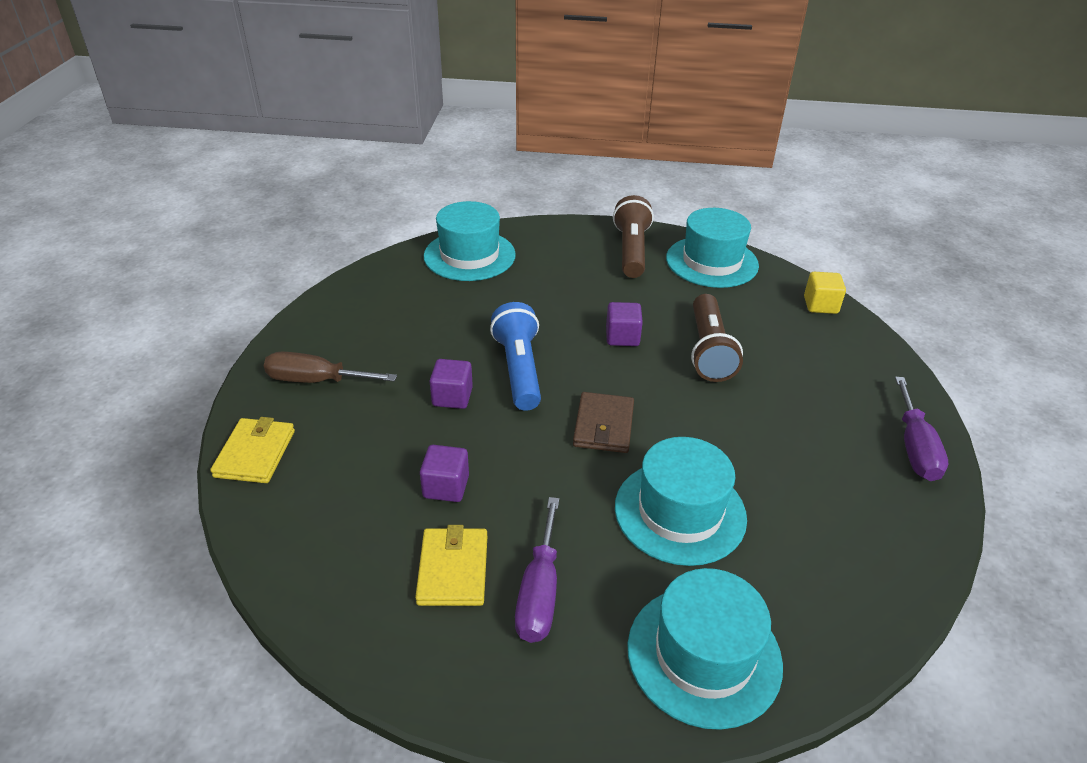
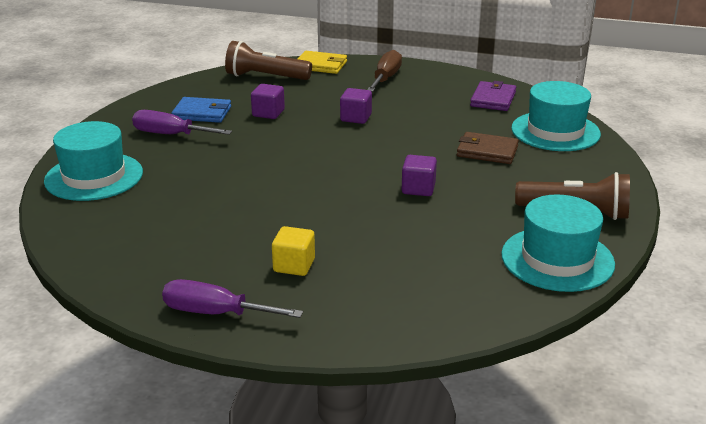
camera: 100 degrees right, 10 degrees down
(388, 293) = (493, 99): none -> purple wallet
(453, 569) = (202, 113): yellow wallet -> blue wallet
(518, 369) = (382, 142): blue flashlight -> none
(603, 426) = (305, 168): brown wallet -> brown wallet (487, 151)
(680, 512) = (205, 185): turquoise hat -> none
(709, 351) = (389, 229): brown flashlight -> brown flashlight (265, 77)
(820, 305) = (463, 317): yellow cube -> yellow cube (294, 265)

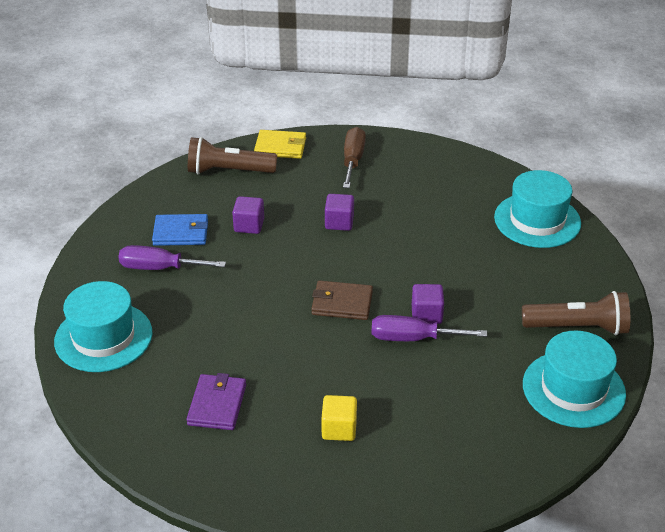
camera: 10 degrees left, 10 degrees up
(216, 313) = (286, 497): purple screwdriver -> purple screwdriver (413, 338)
(487, 151) = (479, 256): brown wallet -> brown wallet (342, 303)
(493, 99) = (467, 180): purple wallet -> purple wallet (217, 404)

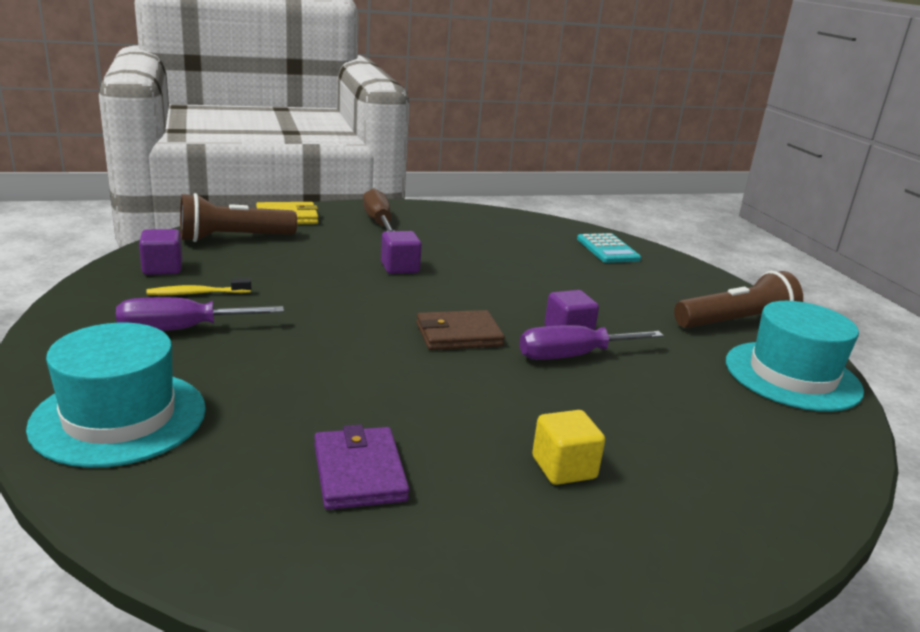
camera: 25 degrees left, 15 degrees down
(181, 233) = (196, 293): blue wallet -> yellow toothbrush
(249, 225) = (288, 279): purple cube -> purple cube (162, 268)
(537, 220) = (607, 249): turquoise hat -> turquoise calculator

